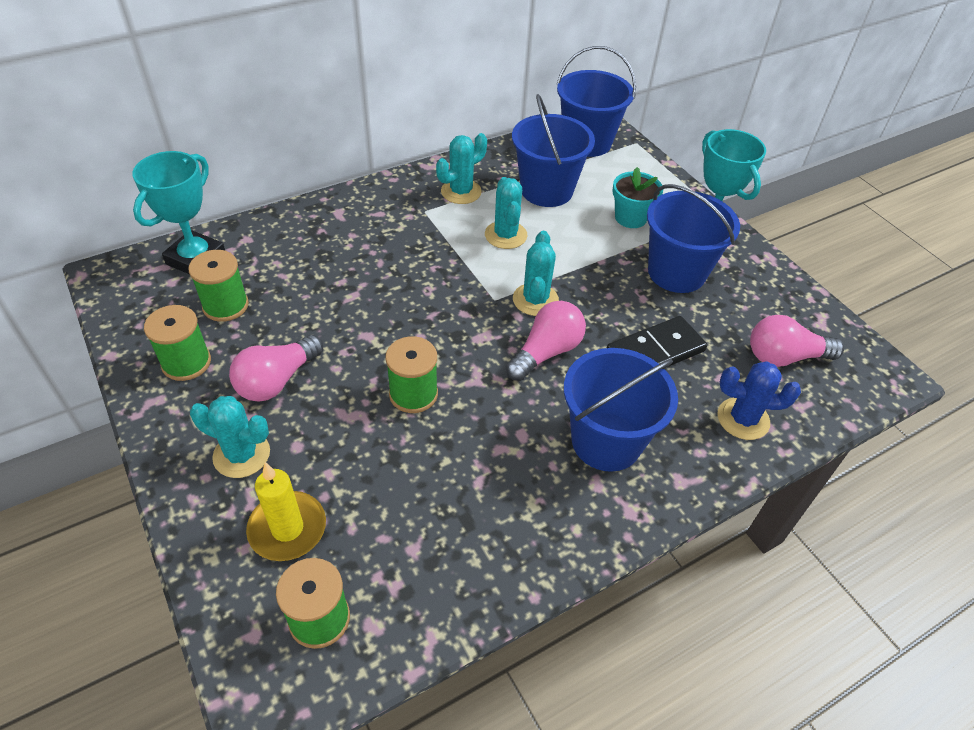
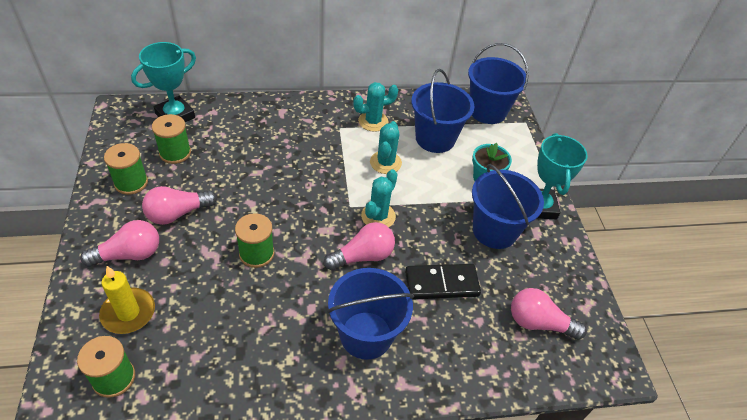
camera: 20 degrees right, 0 degrees up
(241, 454) = (129, 254): turquoise cactus -> pink light bulb
(743, 419) = (476, 357): blue cactus -> none

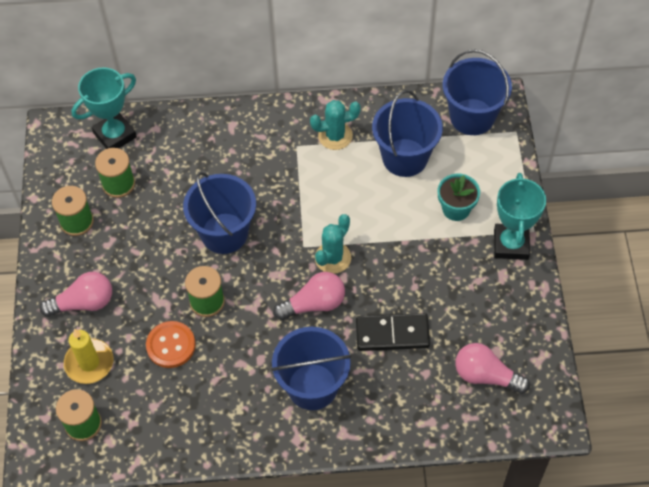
camera: 10 degrees right, 10 degrees up
(177, 213) = (126, 257): pink light bulb -> none
(218, 295) = (171, 345): none -> orange button
(385, 162) = (345, 191): turquoise cactus -> none
(494, 230) = (456, 273): blue bucket -> blue bucket (224, 233)

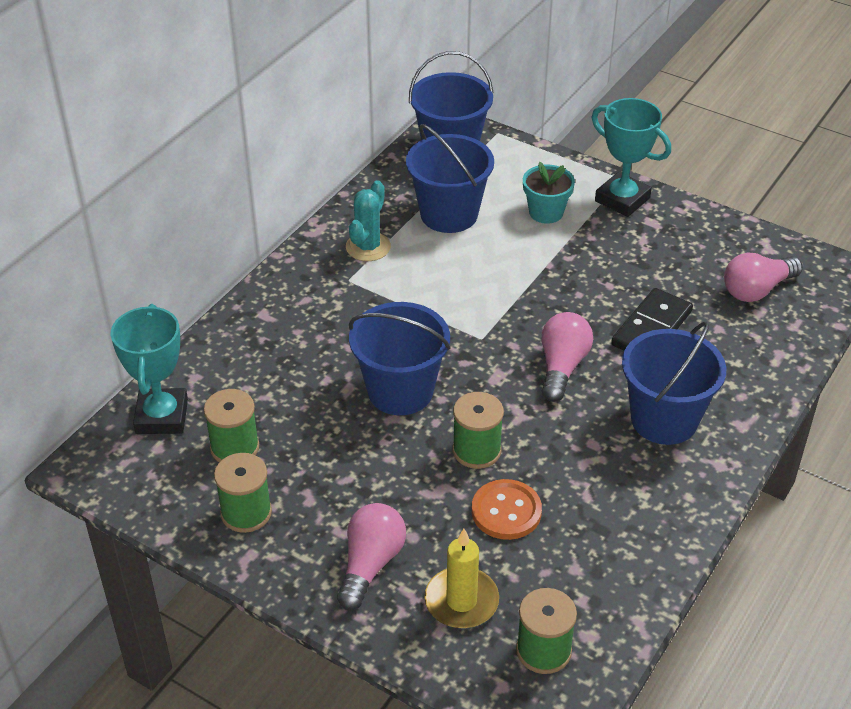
camera: 55 degrees left, 15 degrees down
(333, 258) = (518, 324): turquoise cactus -> none

